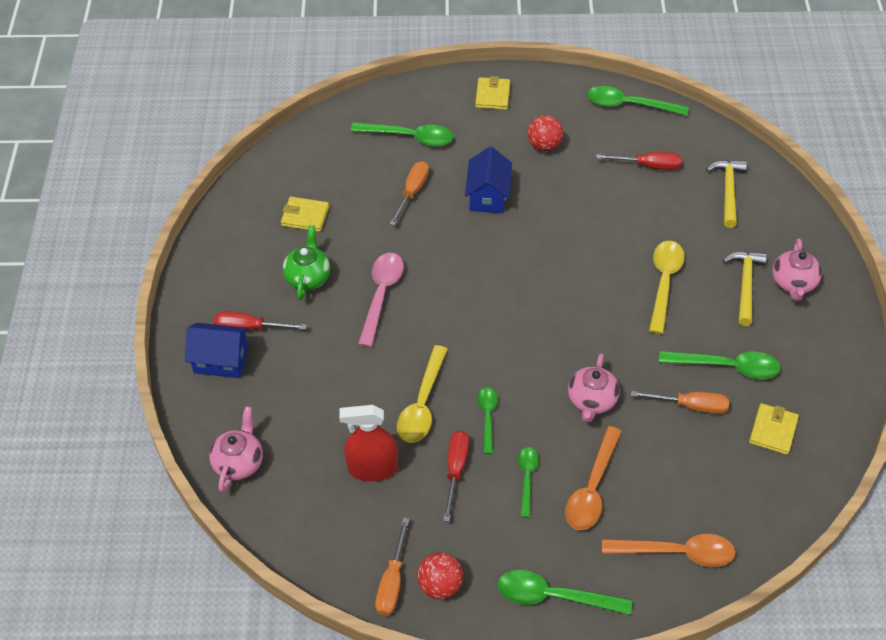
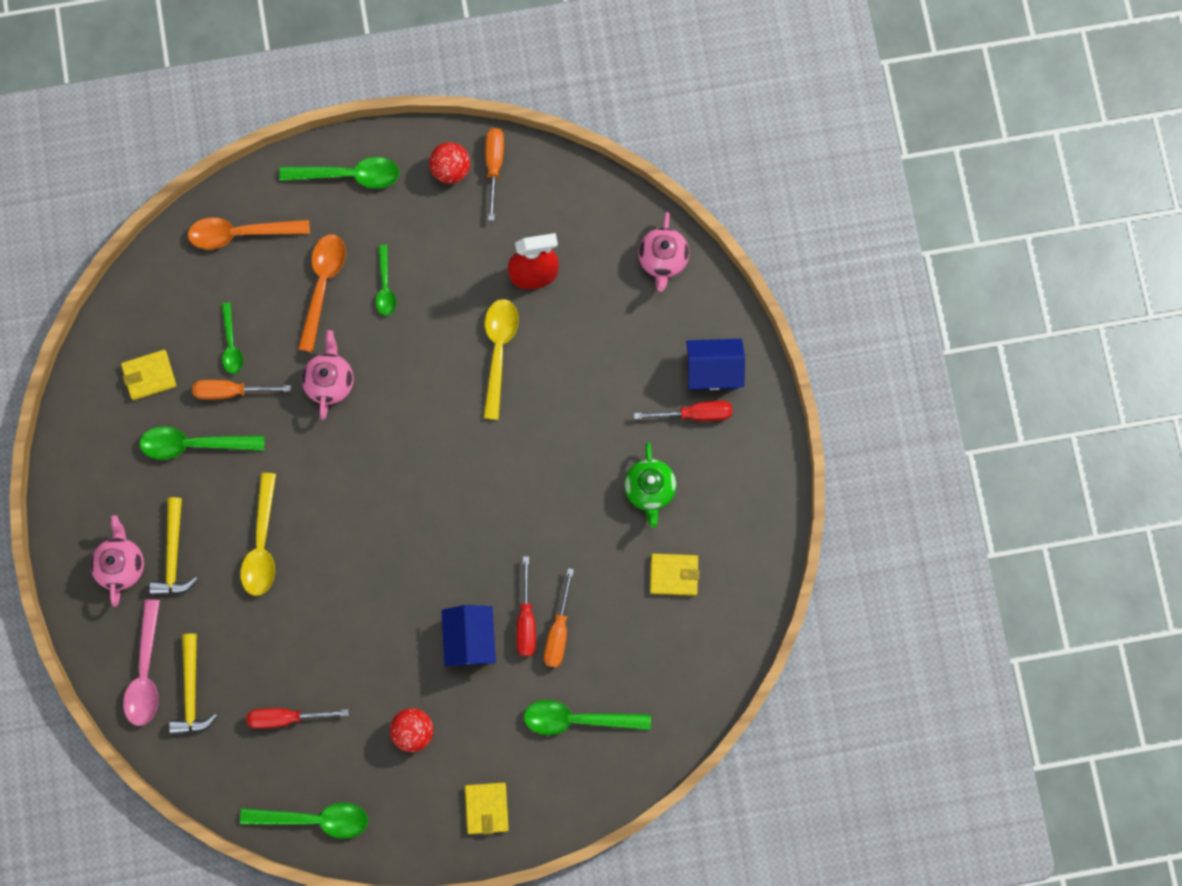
camera: 170 degrees right, 25 degrees up
(381, 295) = (565, 478): pink spoon -> pink spoon (146, 672)
(455, 470) = (454, 284): red screwdriver -> red screwdriver (526, 620)
(487, 417) = (432, 347): green spoon -> green spoon (231, 344)
(773, 430) = (149, 376): yellow wallet -> yellow wallet turned 60 degrees clockwise

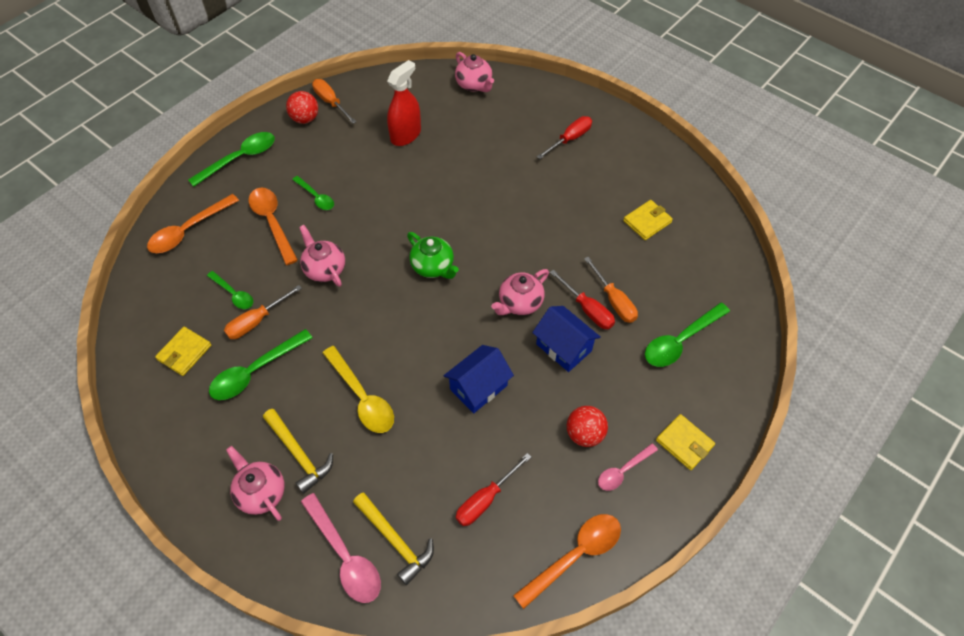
camera: 40 degrees left, 20 degrees down
(314, 819) = (575, 555): green spoon -> orange spoon
(414, 787) = (623, 471): none -> pink spoon
(472, 563) = (520, 303): none -> pink teapot
(498, 351) = (422, 184): yellow spoon -> none
(649, 489) = (585, 190): green teapot -> green teapot (433, 267)
(713, 370) = (557, 114): blue house -> blue house (478, 387)

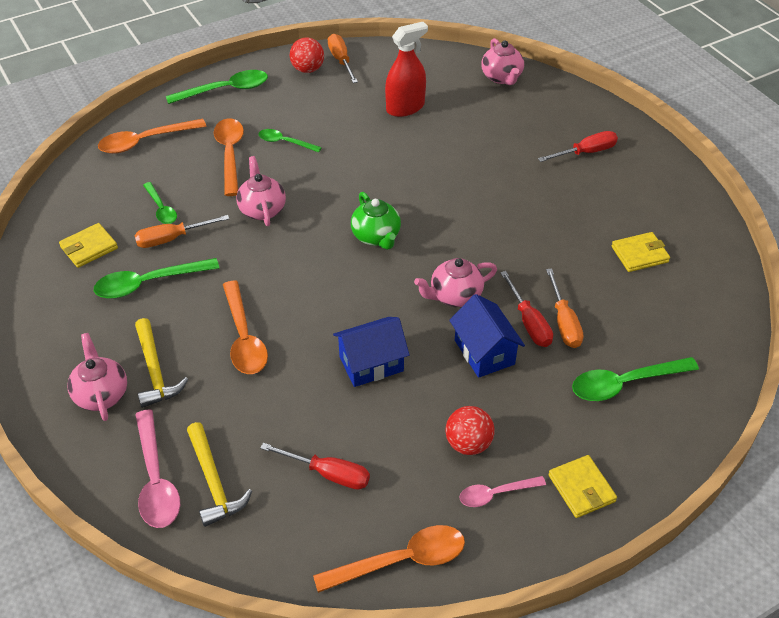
camera: 20 degrees right, 10 degrees down
(316, 197) = (285, 142): green spoon -> green spoon turned 135 degrees clockwise
(362, 397) = (244, 337): yellow spoon -> orange spoon
(486, 499) = (328, 473): red screwdriver -> red screwdriver turned 135 degrees counterclockwise

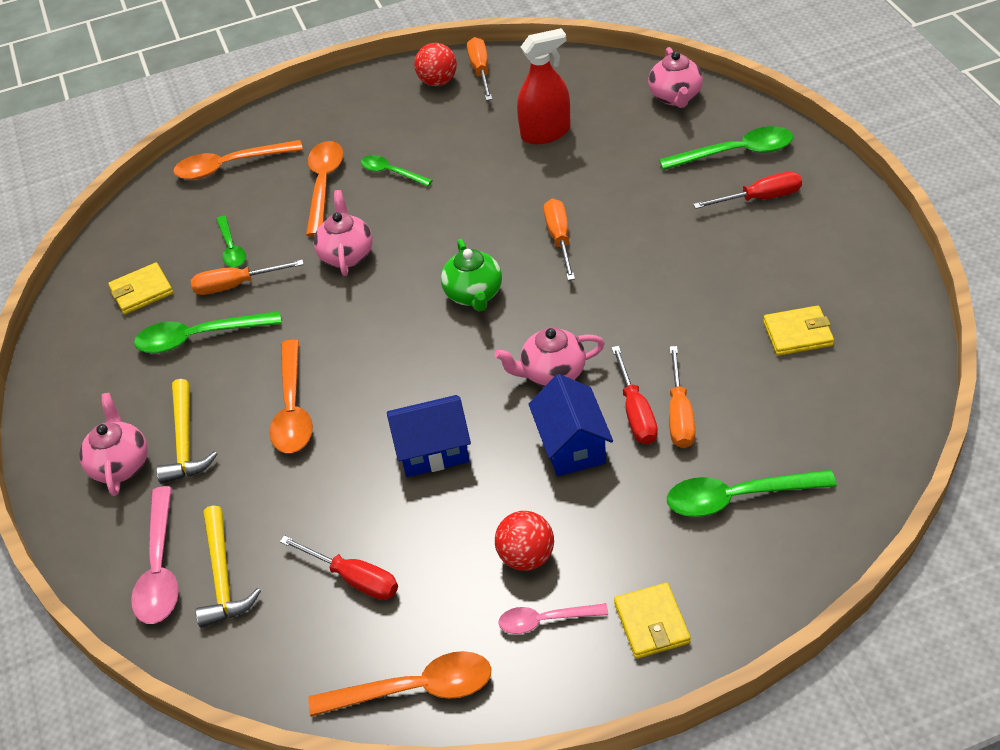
camera: 15 degrees right, 0 degrees up
(225, 90) = (335, 105): green spoon -> green spoon (736, 153)
(436, 190) = (559, 239): none -> orange screwdriver

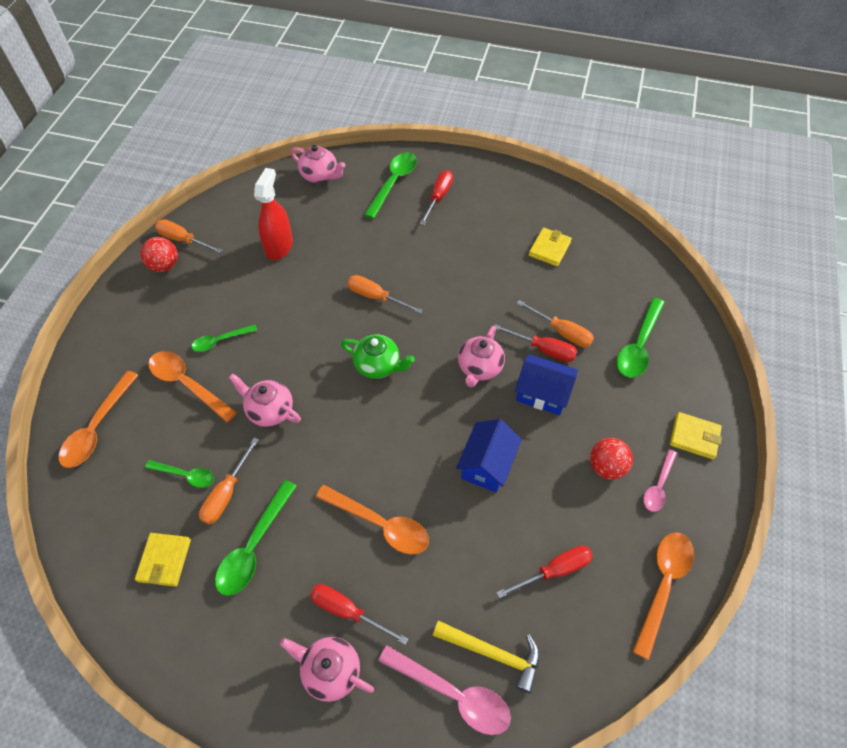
camera: 60 degrees left, 10 degrees up
(185, 441) = (348, 611): yellow hammer -> red screwdriver

